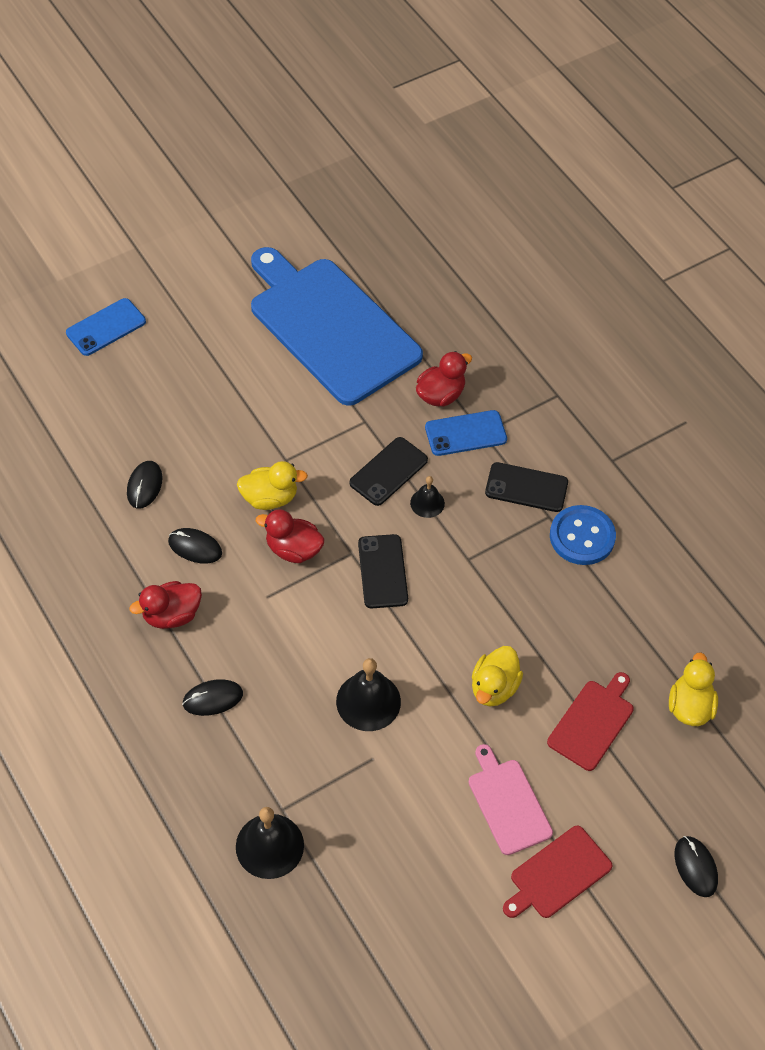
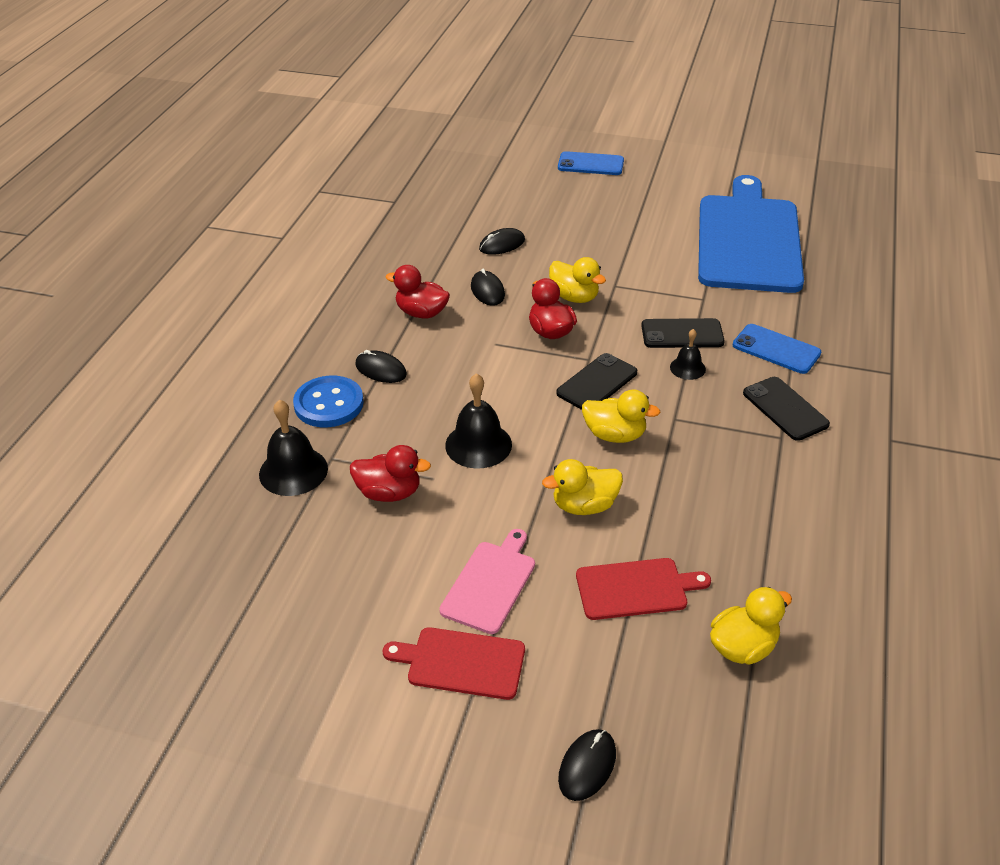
camera: 50 degrees right, 15 degrees down
(440, 395) = (785, 318): red duck -> red duck (389, 493)
(447, 609) = (615, 435): none -> yellow duck
(582, 536) = (794, 467): blue button -> blue button (329, 404)

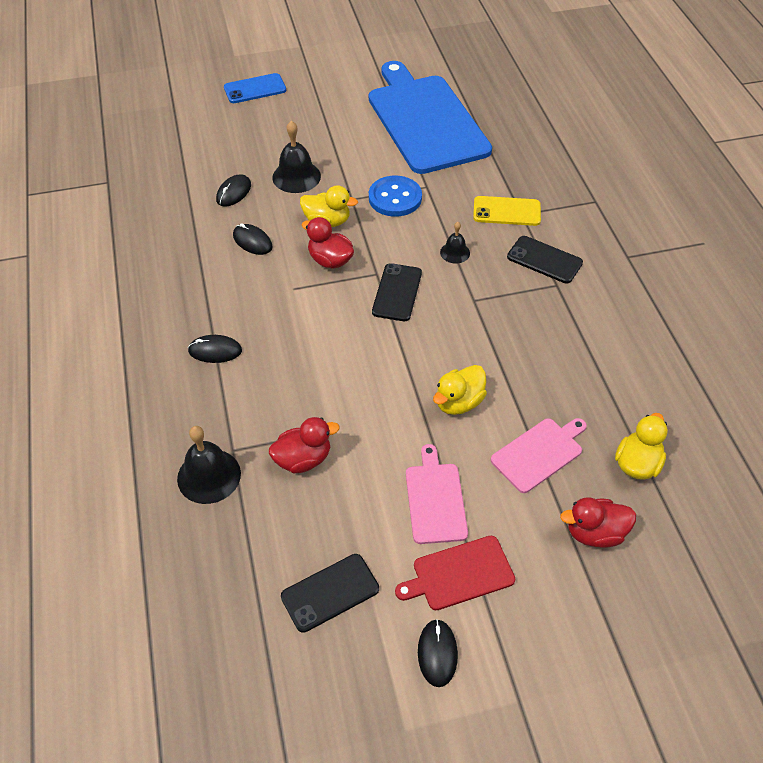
camera: 30 degrees left, 10 degrees up
(329, 404) = (193, 401): blue button -> blue button (395, 198)
(421, 313) = (211, 283): red duck -> red duck (594, 533)
(478, 445) = (344, 385): black bell -> black bell (296, 176)
(587, 766) = (598, 607): black mouse -> black mouse (437, 653)
(615, 435) = (440, 332): yellow duck -> none
(636, 588) = (539, 453): red cutting board -> pink cutting board
(682, 334) = (431, 224): black phone -> black phone (330, 592)
(776, 349) = (506, 211): blue phone -> yellow phone

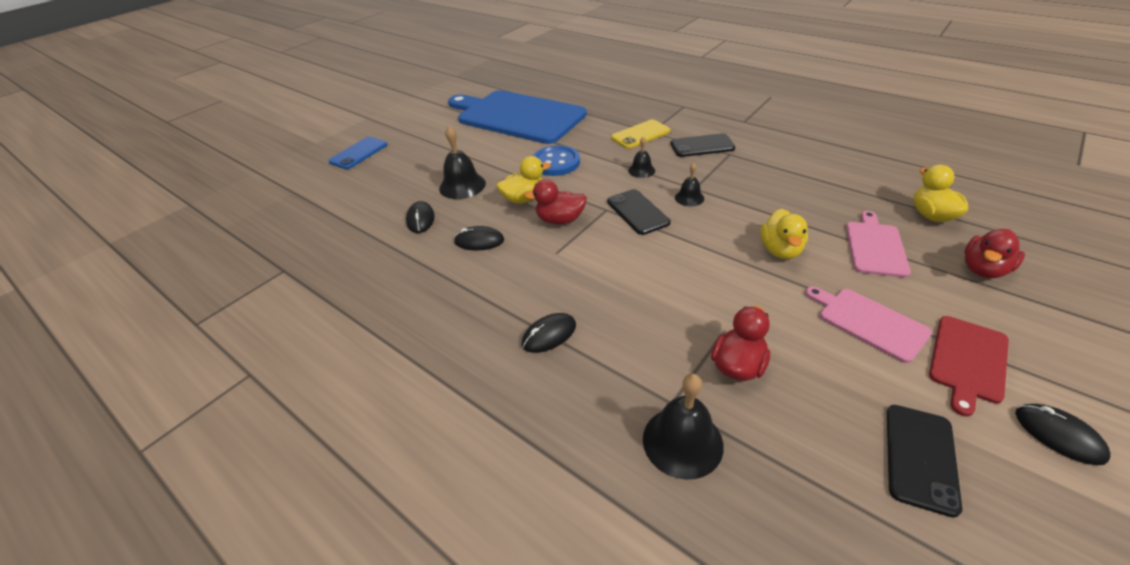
camera: 35 degrees left, 10 degrees down
(456, 306) = (689, 198): none -> black bell

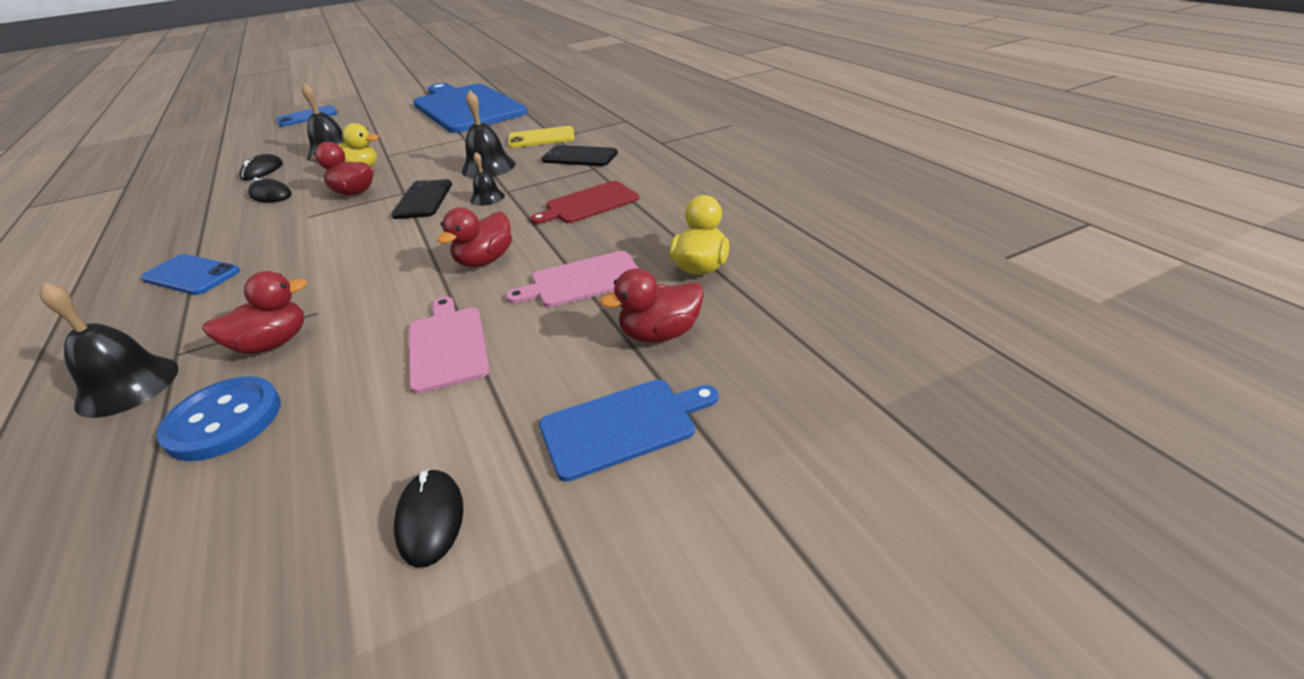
camera: 25 degrees right, 5 degrees down
(549, 335) = (191, 275): black mouse -> blue phone
(556, 162) = (431, 148): blue button -> blue button (224, 420)
(641, 170) = (488, 167): black bell -> black bell, size x1.74
(780, 250) = (485, 260): yellow duck -> red duck
(875, 246) = (582, 281): pink cutting board -> pink cutting board turned 150 degrees counterclockwise
(920, 457) = (267, 478): black phone -> none
(968, 361) = (474, 413): red cutting board -> red cutting board (589, 204)
(1060, 335) = (623, 426): none -> blue cutting board

